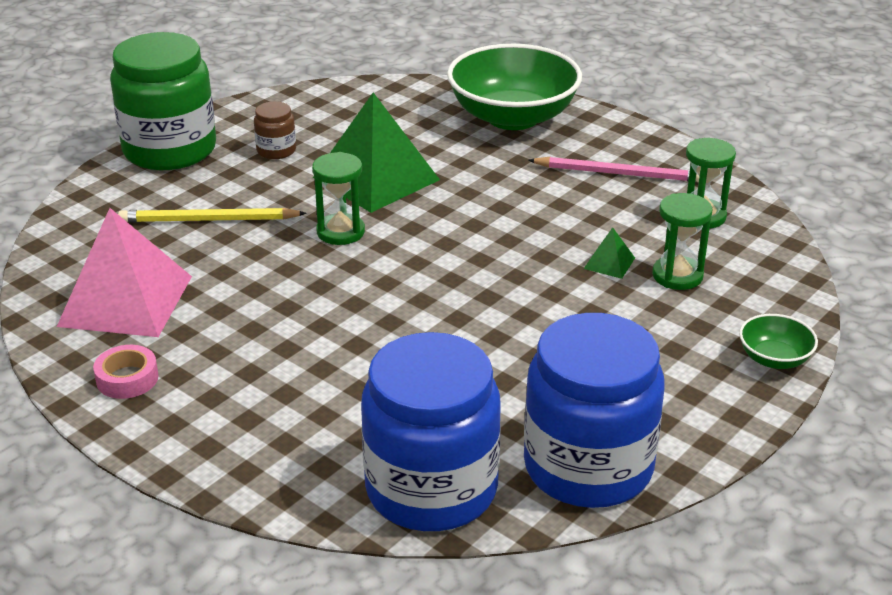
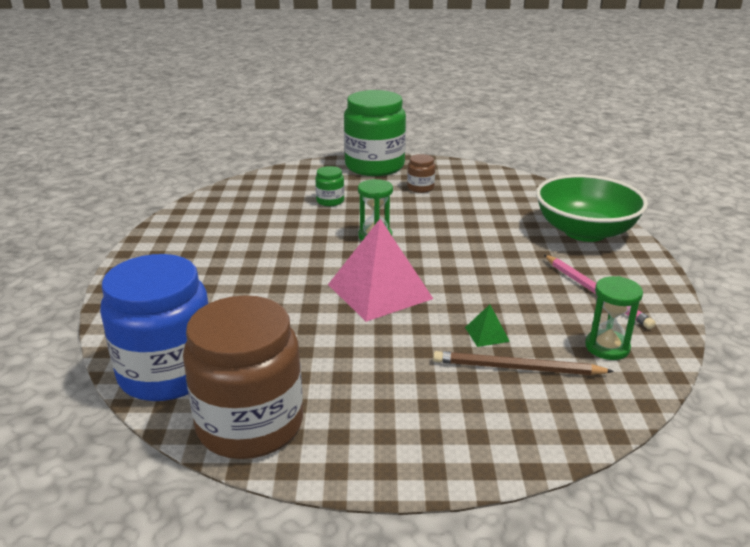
camera: 50 degrees right, 5 degrees down
(126, 301) = (233, 214): pink pyramid -> pink pyramid (379, 291)
(127, 378) = (171, 243): pink tape -> none
(208, 220) = (330, 201): yellow pencil -> green jar
(376, 178) = (443, 222): green pyramid -> none
(588, 467) = (250, 424): blue jar -> brown jar
(677, 276) = (517, 368): green hourglass -> brown pencil
(774, 359) = (482, 459): green bowl -> none

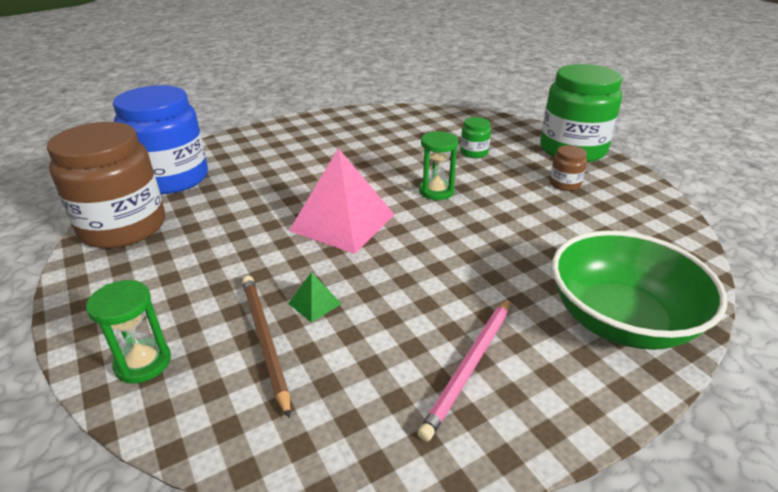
camera: 60 degrees right, 5 degrees up
(607, 347) = (350, 404): green hourglass -> green hourglass (143, 363)

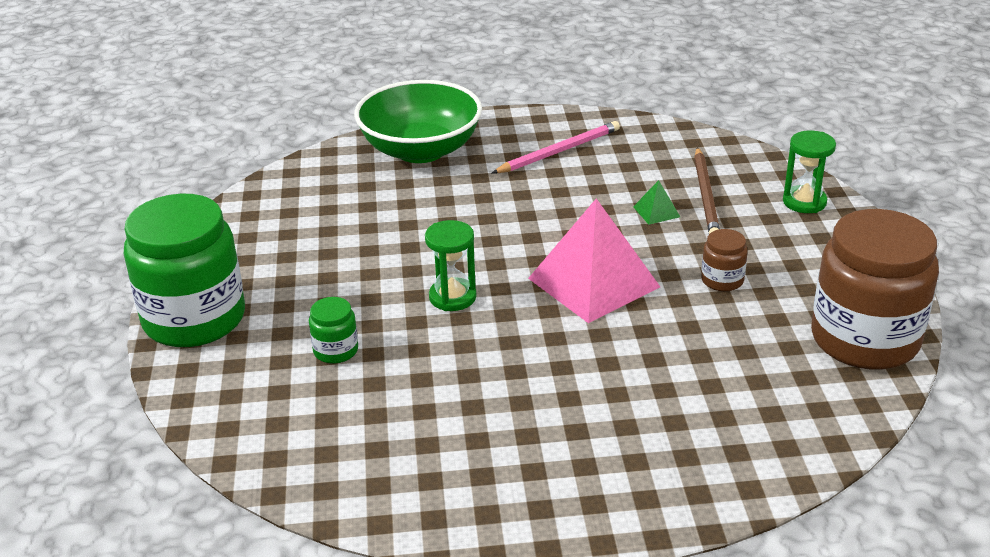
camera: 155 degrees left, 0 degrees up
(172, 178) = (816, 416): blue jar -> none
(564, 184) = (288, 269): brown jar -> brown jar (722, 280)

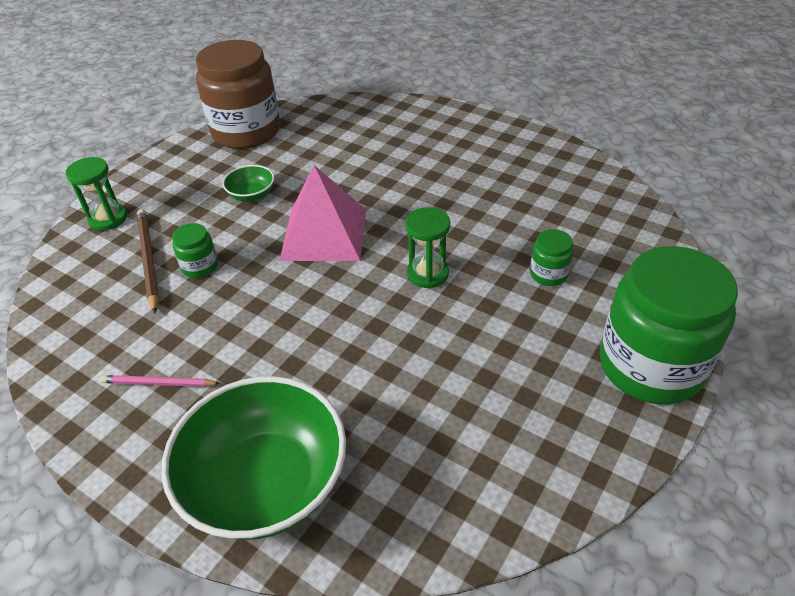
camera: 140 degrees left, 10 degrees up
(559, 151) = (158, 383): pink pencil -> pink pencil, size x0.64
(656, 211) = (200, 266): green pyramid -> green jar
(706, 196) = (148, 260): brown pencil -> brown pencil turned 60 degrees counterclockwise
(722, 280) = (252, 195): brown jar -> green bowl

